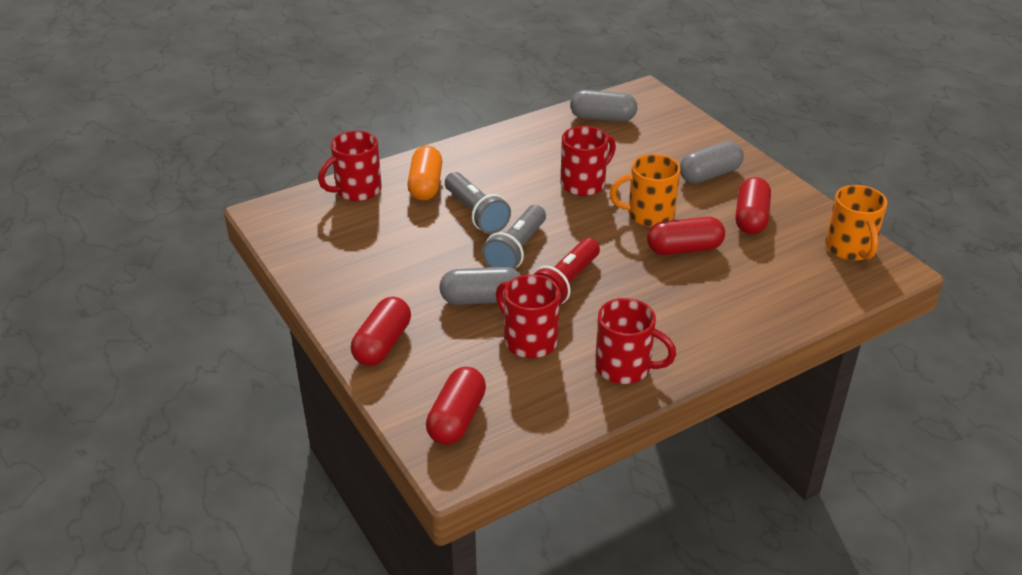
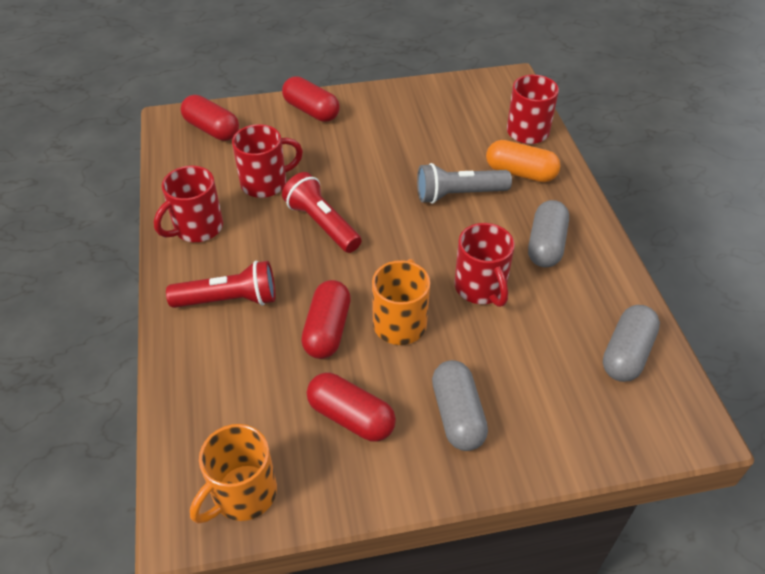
camera: 110 degrees right, 10 degrees up
(482, 299) = (332, 170): grey capsule -> grey capsule (545, 245)
(516, 250) = (388, 206): grey flashlight -> none
(696, 313) = (229, 300): none -> red flashlight
(850, 249) = (243, 494): orange mug -> orange mug turned 60 degrees counterclockwise

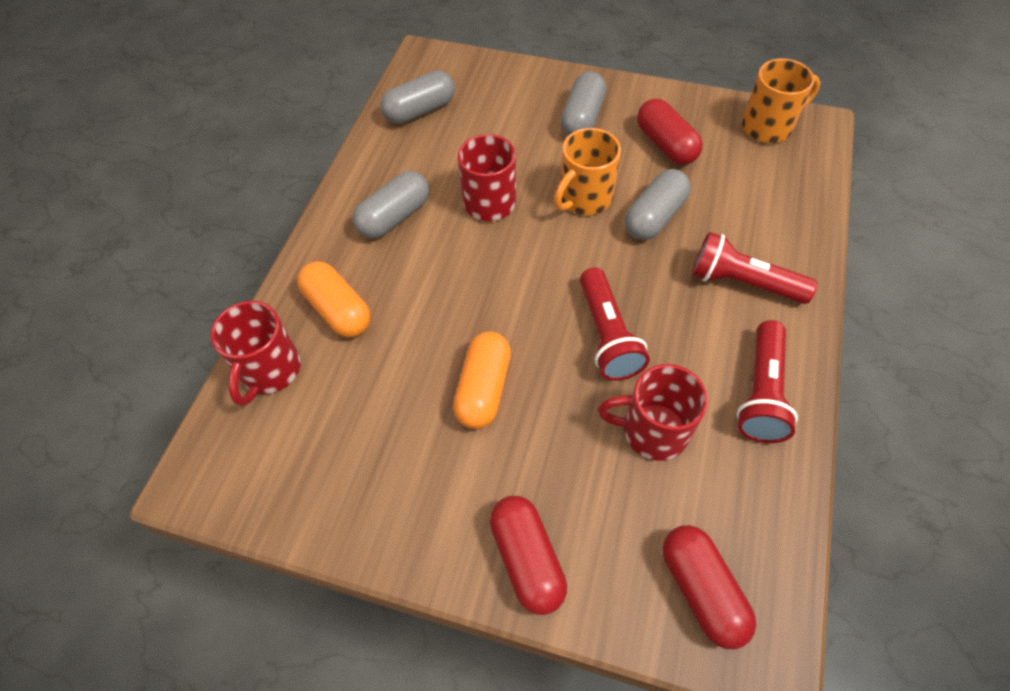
camera: 150 degrees left, 10 degrees up
(197, 228) = (761, 393): red mug -> red flashlight
(327, 330) = (654, 217): red capsule -> grey capsule
(387, 167) = (483, 389): none -> orange capsule
(458, 194) = (430, 310): grey flashlight -> none

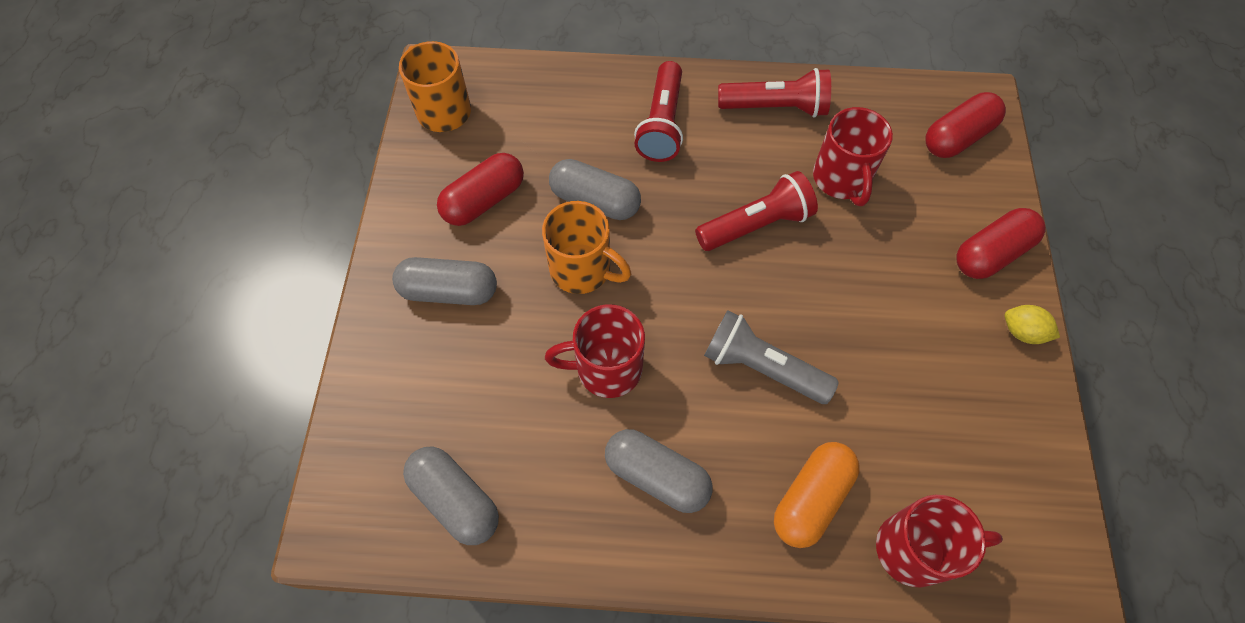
camera: 105 degrees left, 5 degrees up
(425, 550) = (1022, 332): none -> yellow lemon
(459, 304) = (761, 367): none -> grey flashlight
(483, 389) = (852, 321): orange capsule -> none

